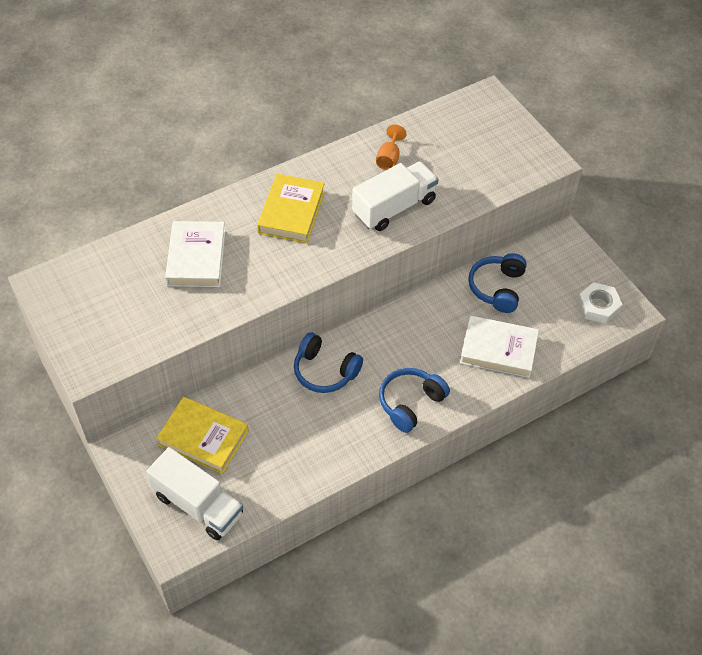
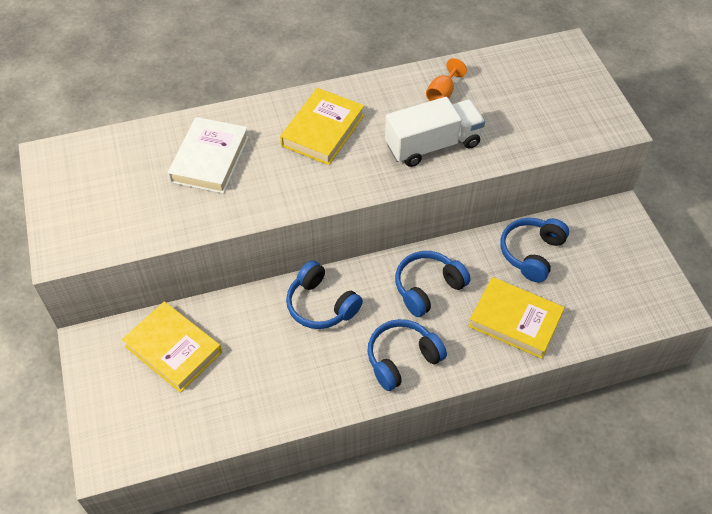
camera: 15 degrees right, 0 degrees up
(198, 505) = (144, 420): white truck -> none
(415, 337) = (428, 288): none -> blue headphones
(498, 350) = (515, 320): white book -> yellow book
(598, 306) = (640, 295): white nut -> none

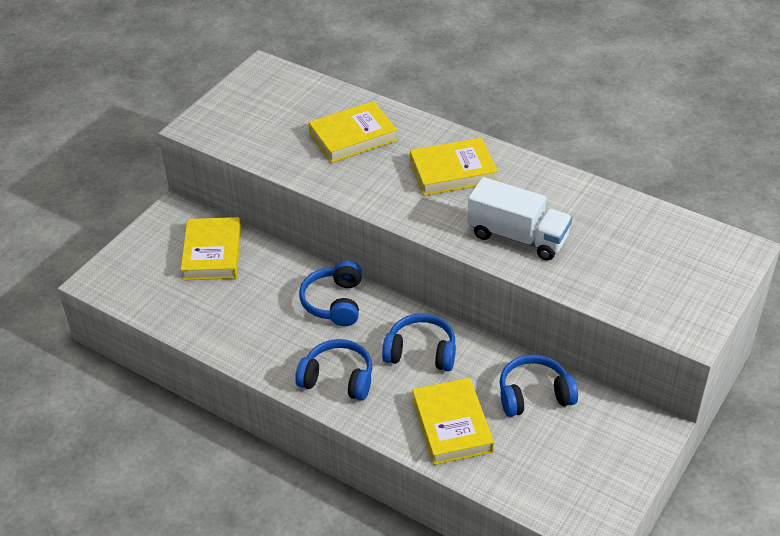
camera: 50 degrees right, 10 degrees down
(210, 159) = (353, 136): white book -> yellow book
(442, 93) = (580, 209): orange goblet -> none

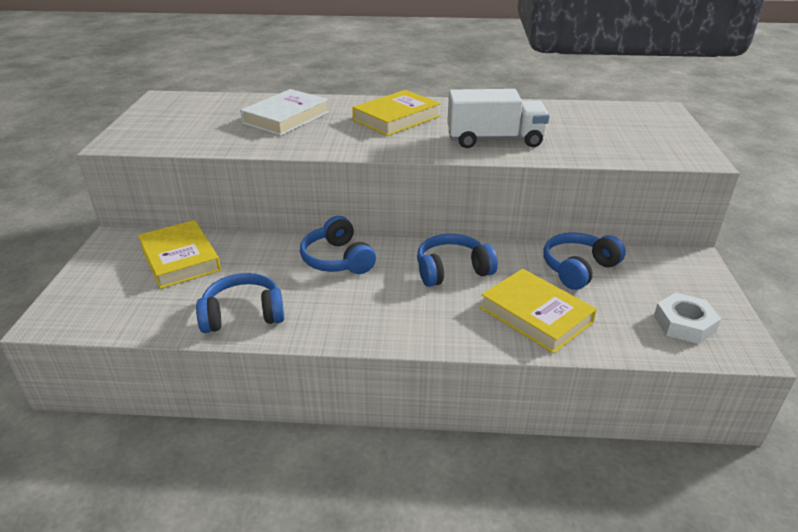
camera: 30 degrees left, 10 degrees down
(338, 379) = (393, 316): blue headphones -> blue headphones (243, 315)
(353, 136) = (286, 117): yellow book -> white book
(570, 486) = (684, 324): none -> white nut

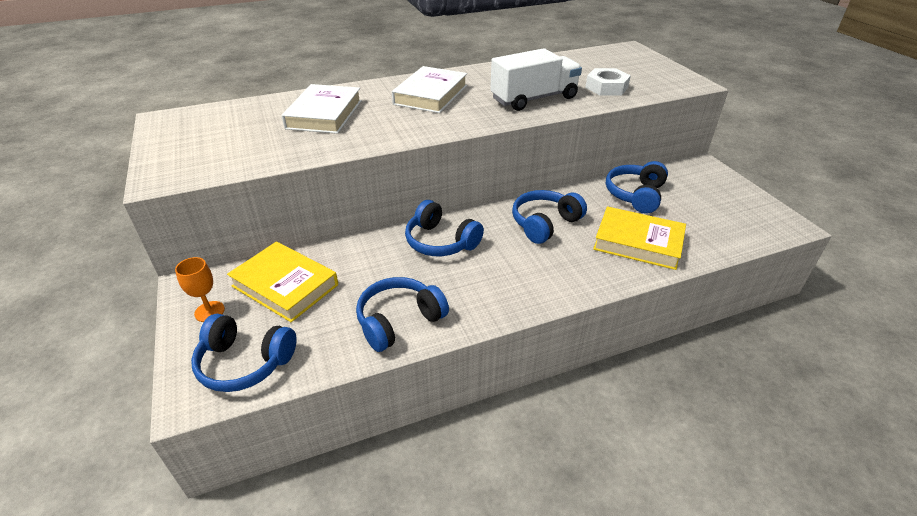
camera: 25 degrees left, 5 degrees up
(103, 308) = (245, 362): none -> blue headphones
(111, 262) = (209, 311): none -> orange goblet
(396, 118) = (430, 95): yellow book -> white book
(684, 324) = (739, 218): white nut -> white nut (606, 87)

